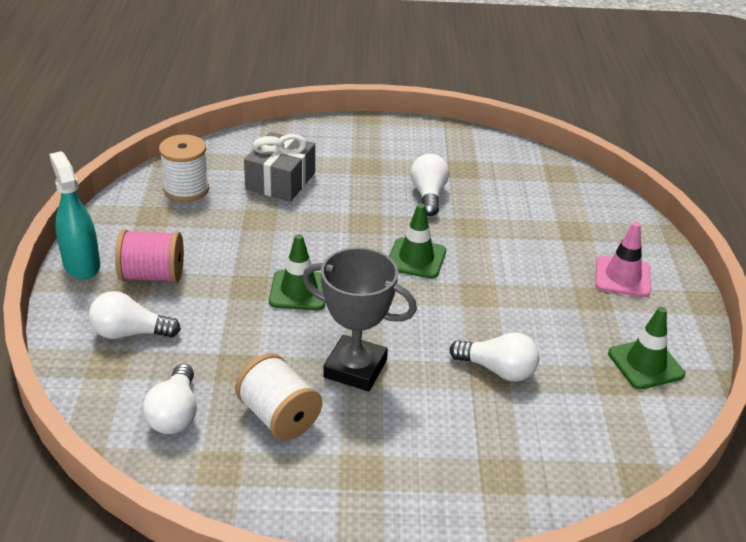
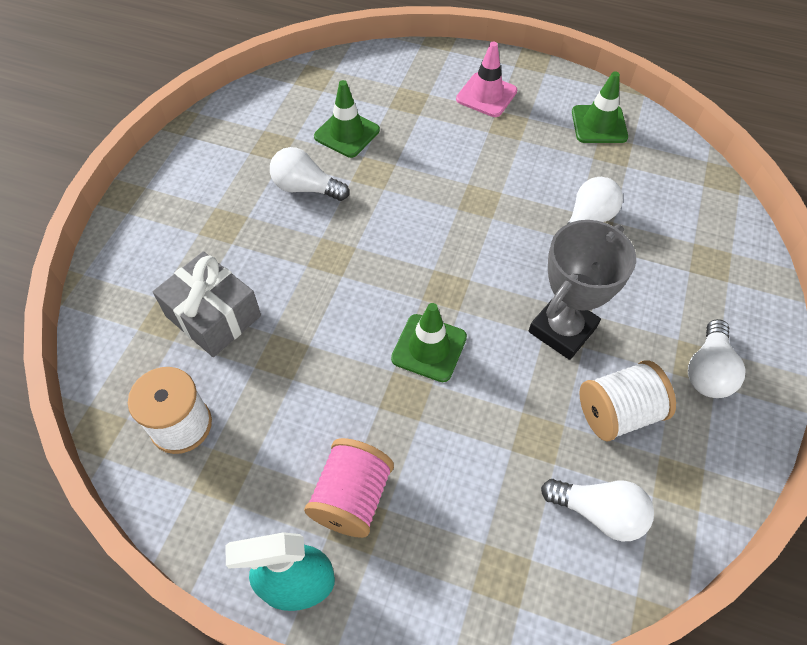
camera: 70 degrees left, 20 degrees up
(130, 333) = (454, 541): white light bulb -> white light bulb (708, 371)
(416, 258) = (409, 231): green traffic cone -> green traffic cone (347, 133)

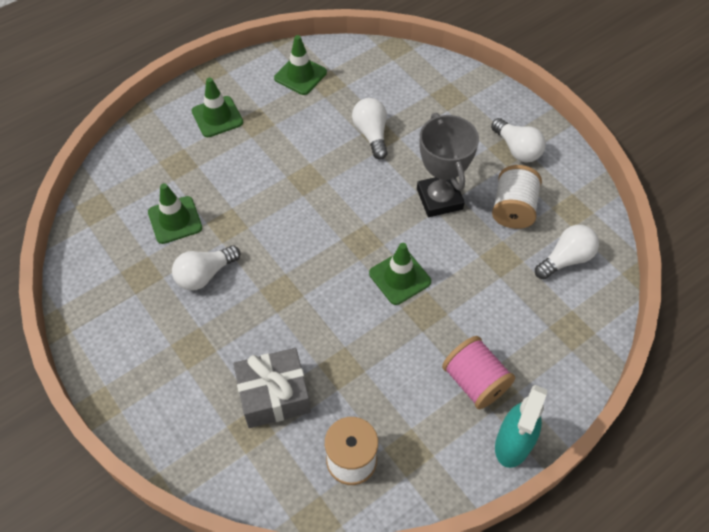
camera: 55 degrees left, 0 degrees up
(486, 95) = (217, 117): pink traffic cone -> green traffic cone

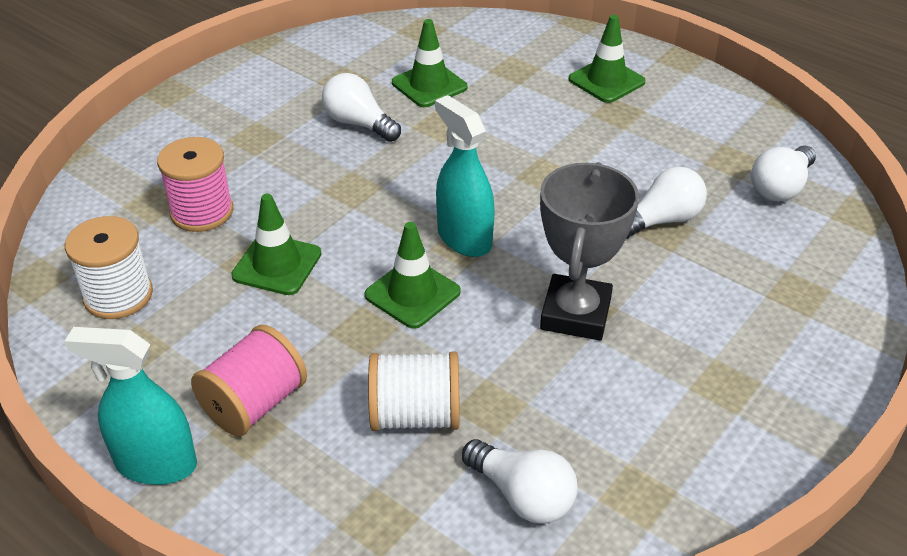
camera: 75 degrees right, 15 degrees down
(274, 395) = (202, 212): grey gift -> pink spool
(300, 75) = (728, 133): green traffic cone -> green traffic cone (277, 265)
(356, 238) = (464, 238): none -> turquoise spray bottle
(439, 199) = (575, 314): grey trophy -> grey trophy turned 45 degrees counterclockwise
(513, 209) = (599, 408): white spool -> white spool (415, 415)
(517, 149) = (734, 397): white light bulb -> white light bulb (780, 187)

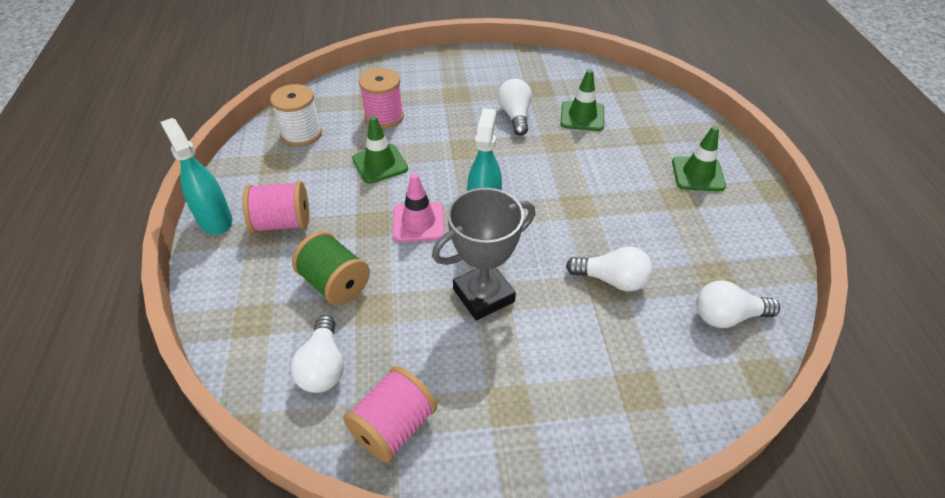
camera: 45 degrees right, 5 degrees up
(412, 293) = (418, 222): green traffic cone -> pink traffic cone
(415, 415) = (335, 284): white spool -> green spool
(663, 485) = (394, 427): none -> pink spool

